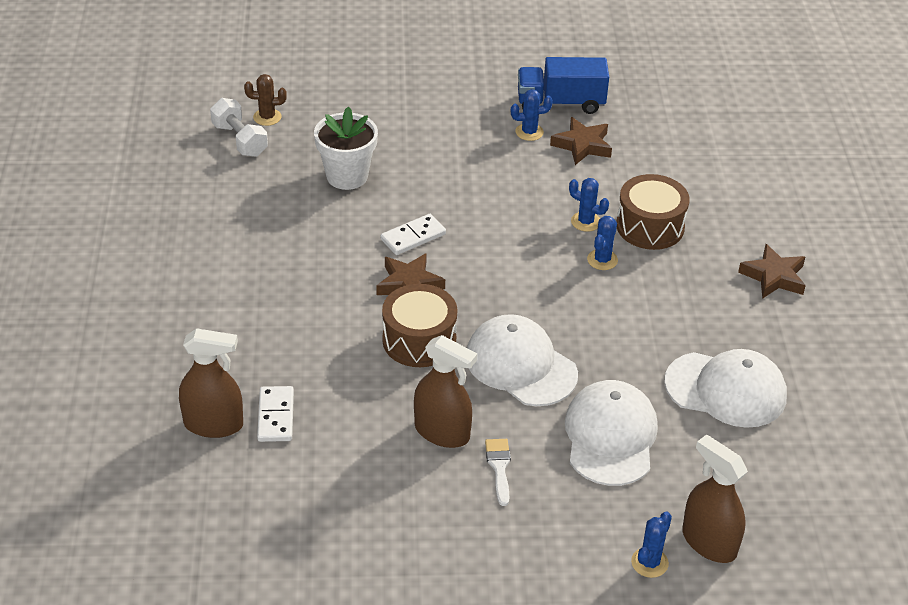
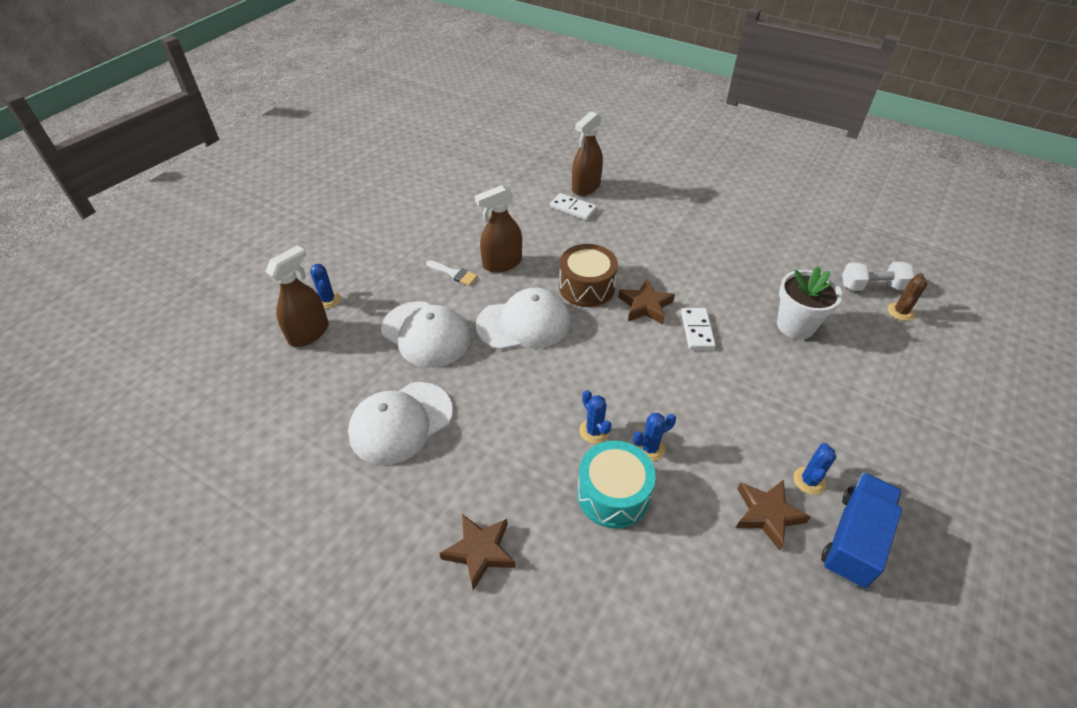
camera: 125 degrees right, 5 degrees up
(650, 226) = (613, 494): brown drum -> turquoise drum
(709, 542) = (309, 333): brown spray bottle -> brown spray bottle turned 45 degrees counterclockwise

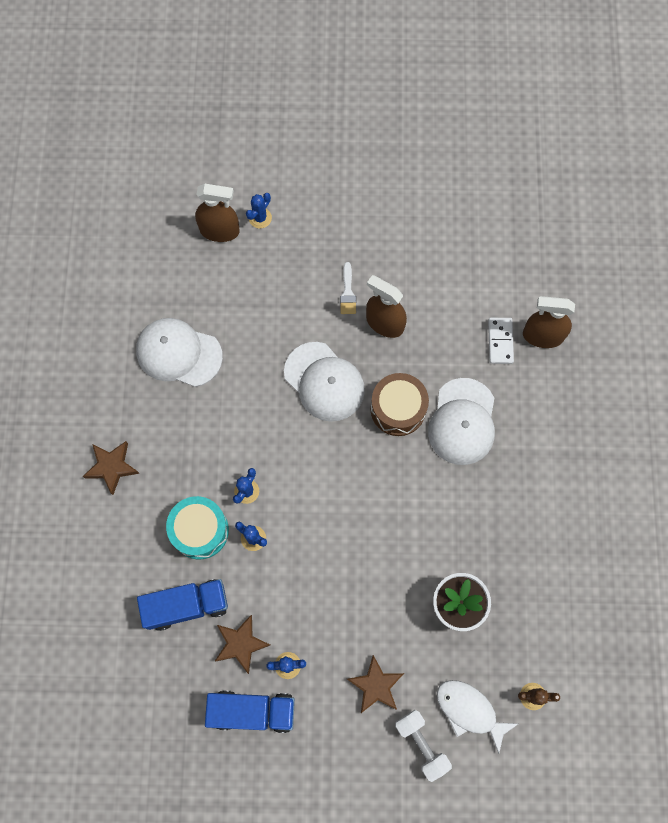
camera: 60 degrees right, 25 degrees up
(426, 334) = (269, 315): white cap -> white cap (462, 422)
(645, 306) = (404, 468): brown star -> brown star (376, 685)
(697, 330) = (399, 524): white domino -> none
(697, 550) = (187, 605): none -> blue truck
(872, 286) = (555, 661): white dumbbell -> white dumbbell (421, 744)
(903, 357) = (469, 711): none -> white fish

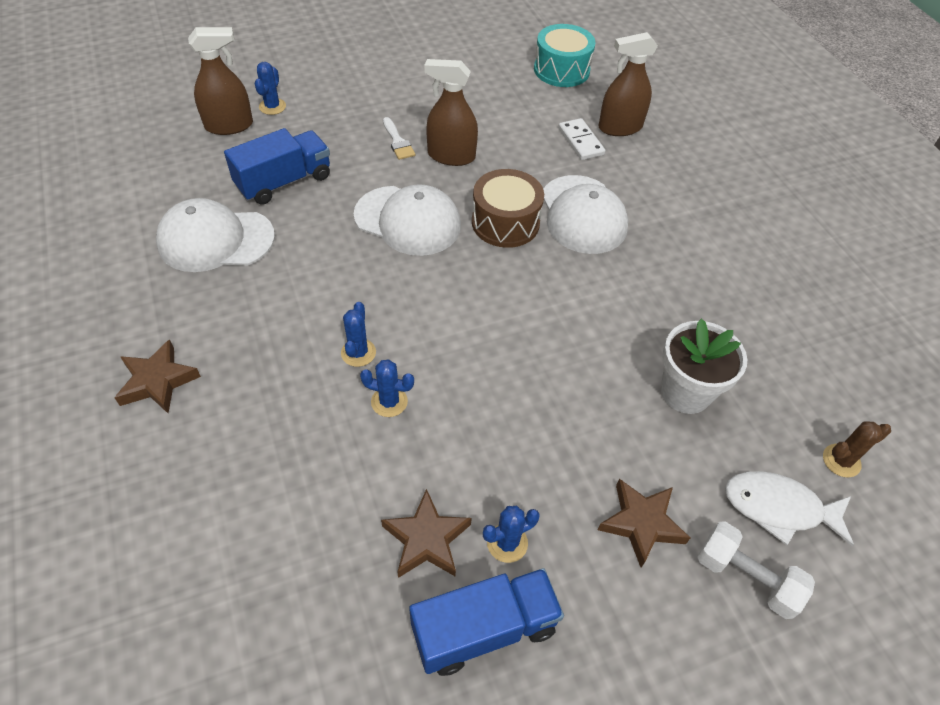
camera: 25 degrees left, 20 degrees down
(187, 605) = (325, 517): blue truck -> blue truck (284, 182)
(200, 530) = (311, 416): turquoise drum -> turquoise drum (561, 70)

